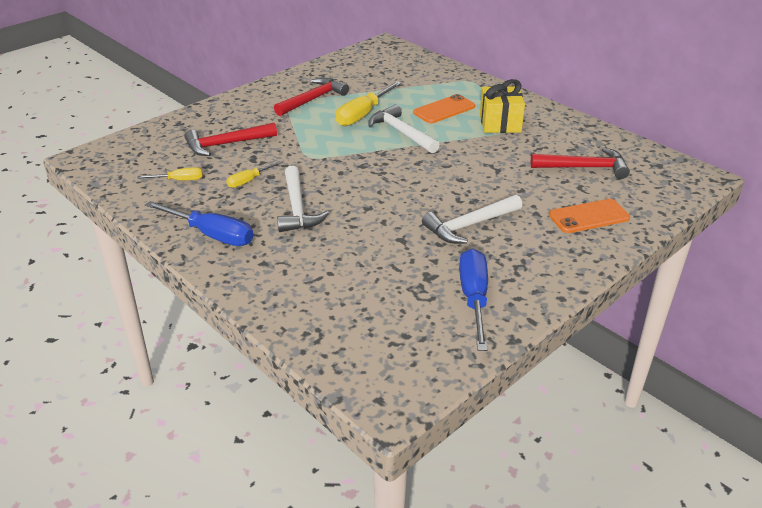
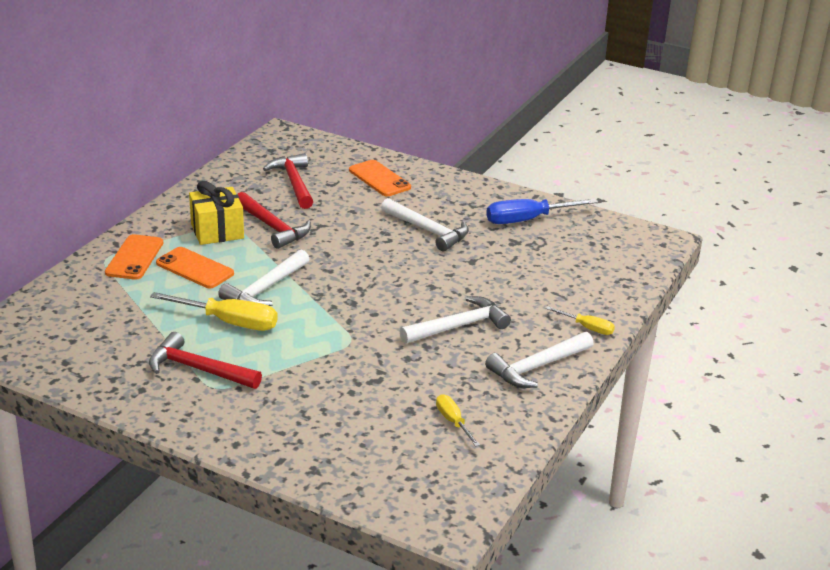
camera: 110 degrees left, 5 degrees down
(212, 235) = (537, 367): blue screwdriver -> white hammer
(226, 144) = (352, 410): red hammer -> red hammer (273, 227)
(249, 181) = (425, 370): yellow screwdriver -> yellow screwdriver (587, 328)
(469, 90) = (134, 258): none -> orange phone

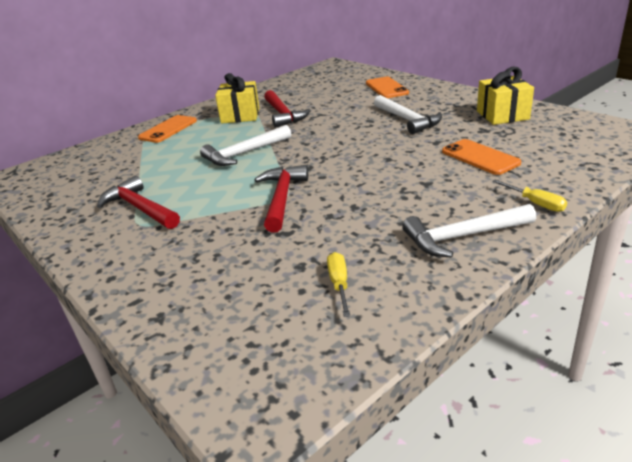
camera: 25 degrees right, 0 degrees up
(195, 268) = (203, 137): orange phone -> orange phone (480, 157)
(229, 322) = (196, 175): yellow screwdriver -> none
(294, 183) = (319, 90): red hammer -> red hammer (282, 198)
(458, 326) = (396, 192): white hammer -> none
(527, 220) = (502, 115): blue screwdriver -> yellow gift

